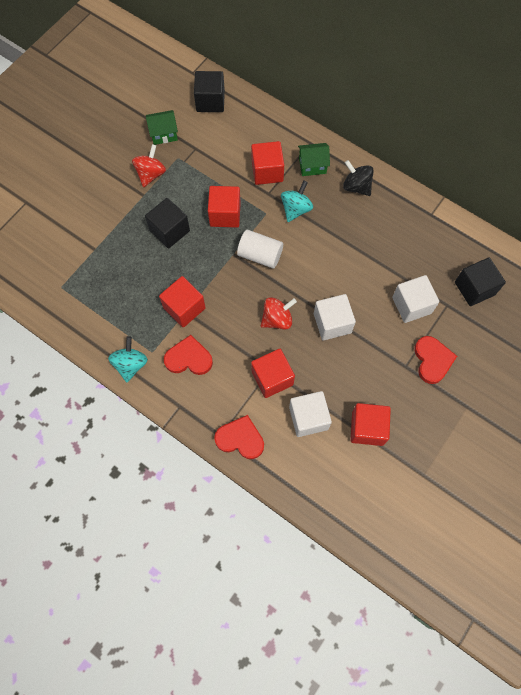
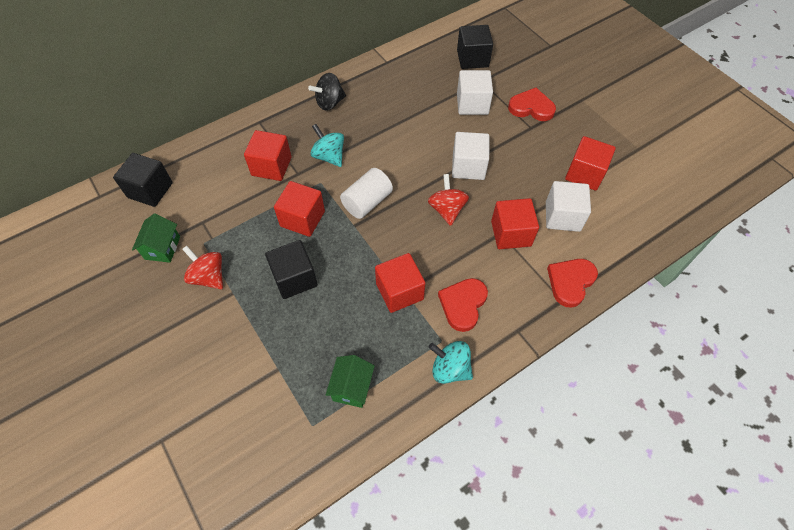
camera: 70 degrees left, 10 degrees down
(312, 166) = (287, 128): green house -> green house (352, 387)

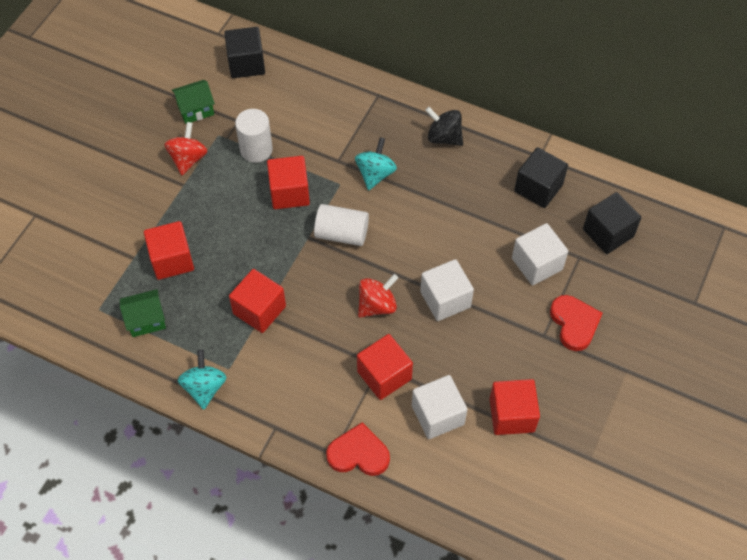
camera: 60 degrees right, 0 degrees up
(242, 222) = (256, 149): none -> white cylinder
(271, 166) = (332, 135): red cube -> red cube (172, 260)
(294, 278) = (224, 222): black cube -> black cube (538, 188)
(463, 304) = (276, 368): red heart -> none

